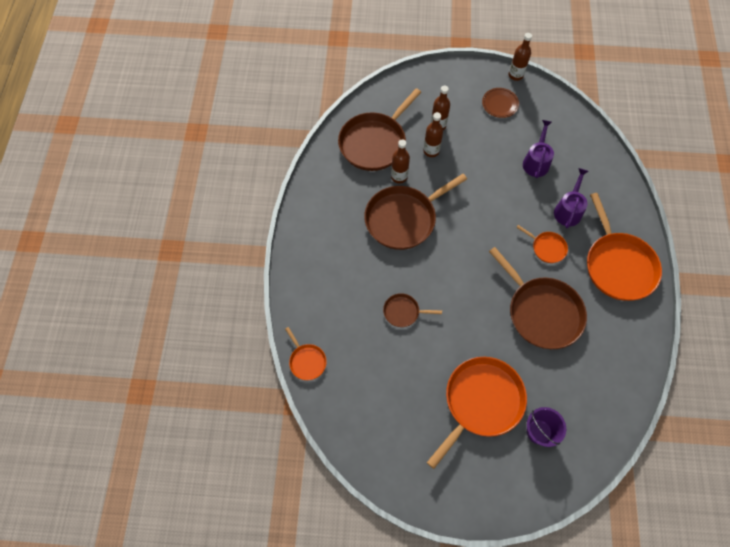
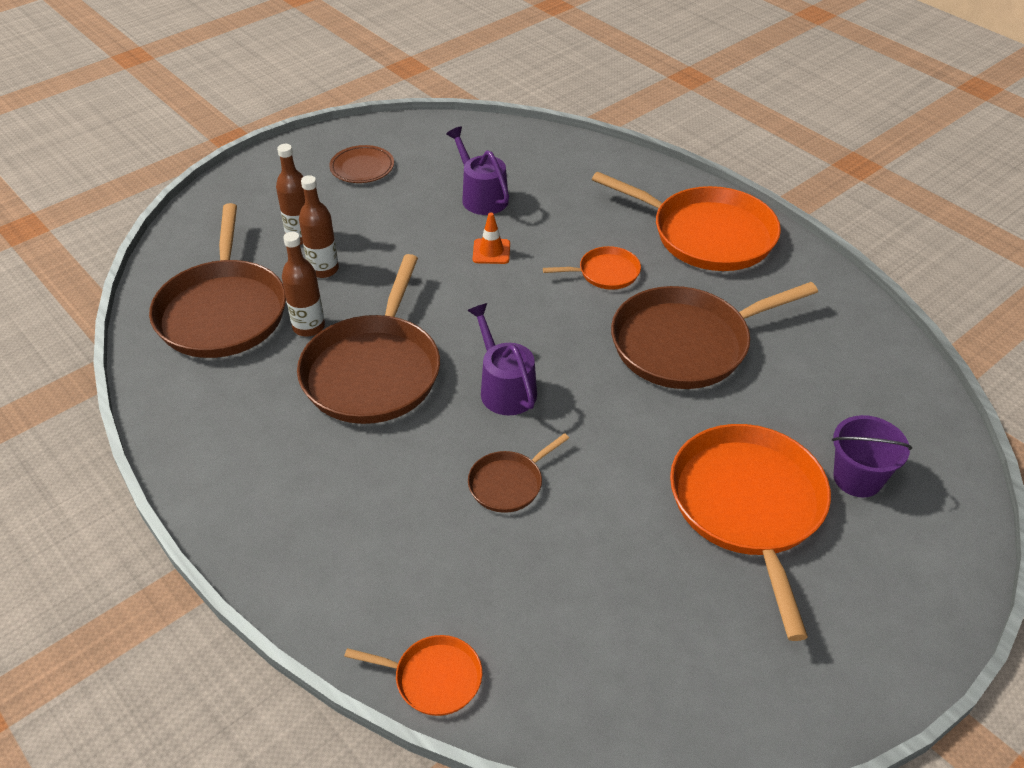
camera: 45 degrees left, 20 degrees down
(509, 196) = (491, 251): none -> orange traffic cone
(515, 75) = (348, 129): brown bottle -> none
(541, 312) = (686, 343): brown pan -> brown pan turned 150 degrees clockwise
(568, 210) = (581, 219): purple watering can -> purple watering can (505, 388)

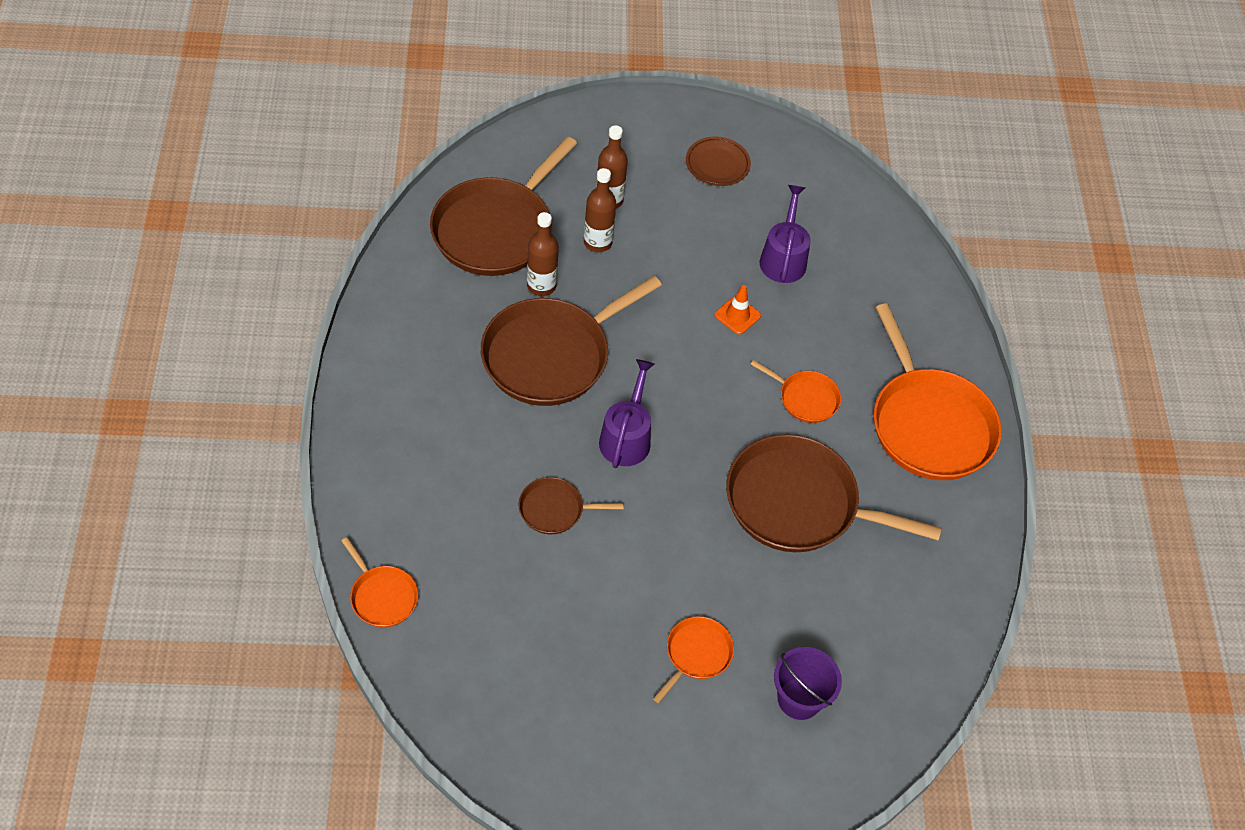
camera: 35 degrees right, 10 degrees up
(748, 507) = (696, 654): orange pan -> orange pan, size x0.48

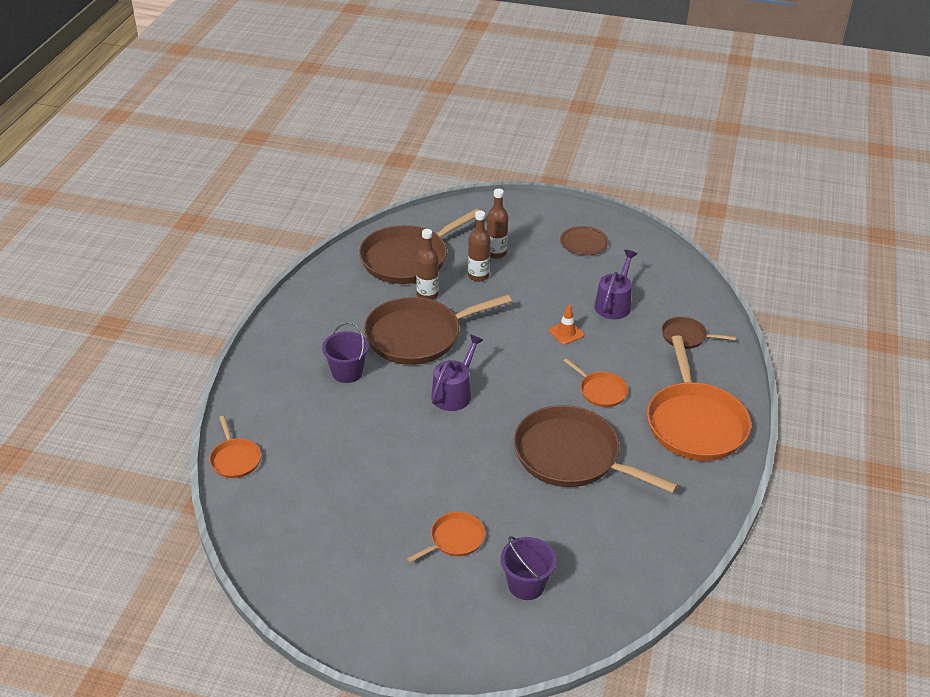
camera: 20 degrees right, 15 degrees down
(479, 431) = (347, 372): none -> purple bucket
(555, 509) = (383, 428): brown pan -> brown pan (686, 336)

